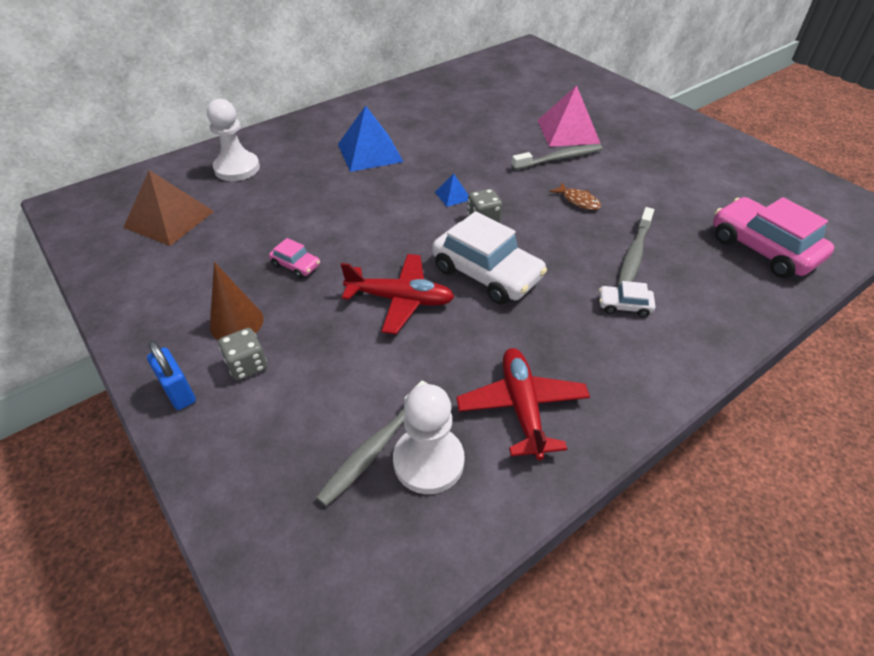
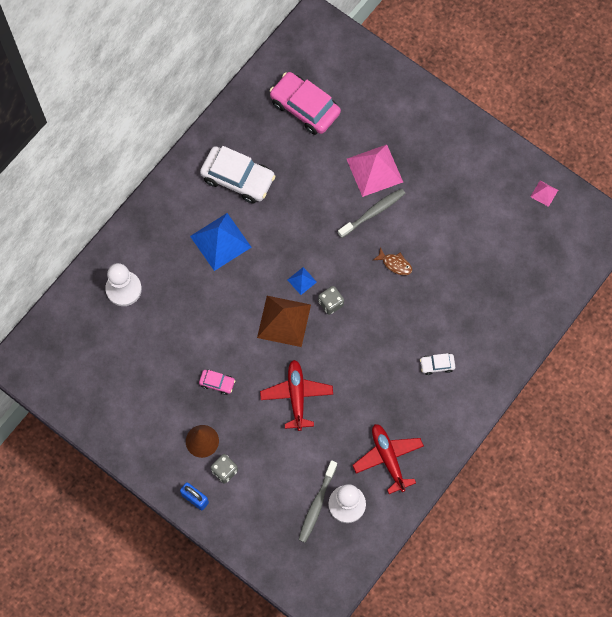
camera: 15 degrees left, 25 degrees up
(169, 219) = (105, 360): brown pyramid -> brown pyramid (284, 321)
(400, 299) = (296, 396): red plane -> red plane turned 90 degrees counterclockwise
(486, 273) = (345, 358): white car -> white car (238, 178)
(634, 255) = (439, 314): grey toothbrush -> none
(763, 248) = (525, 286): pink car -> pink car (305, 107)
(781, 176) = (544, 193): none -> pink pyramid

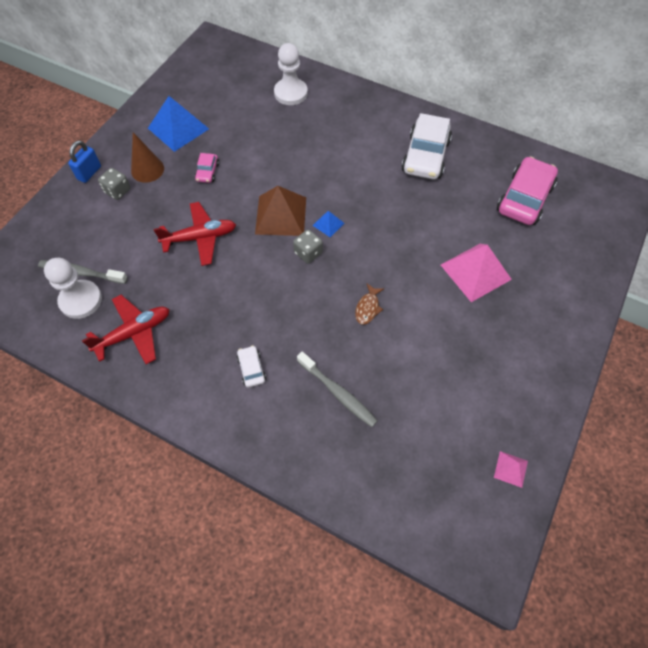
camera: 80 degrees right, 10 degrees down
(220, 241) = (355, 153): blue pyramid -> blue pyramid (178, 128)
(373, 212) = (424, 277): grey toothbrush -> grey toothbrush (338, 393)

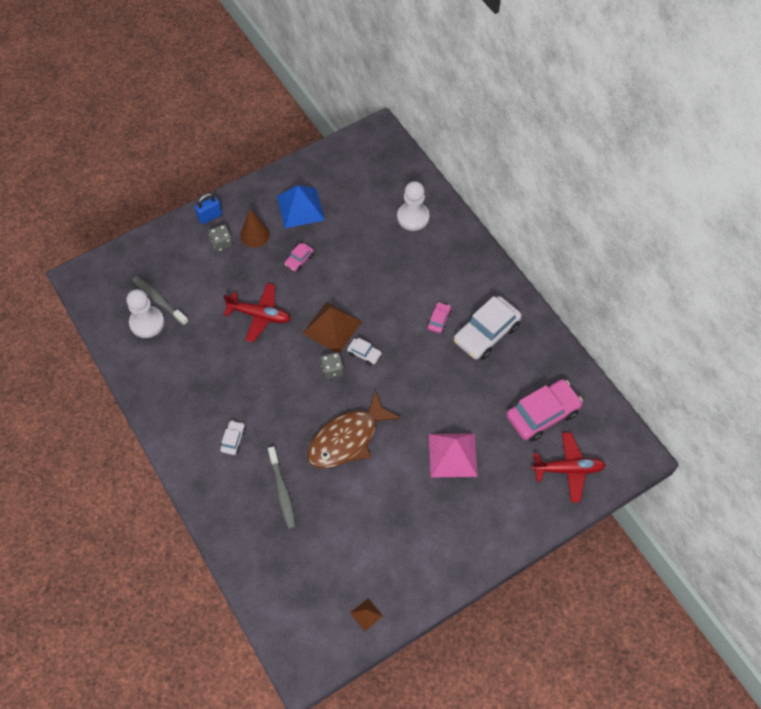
camera: 30 degrees right, 0 degrees up
(134, 333) = (169, 368): red plane -> red plane (568, 469)
(328, 224) = (364, 354): blue pyramid -> white car
(368, 308) = (348, 439): brown fish -> brown fish, size x2.43
(376, 165) = (438, 320): none -> pink car
(510, 469) = (366, 614): pink pyramid -> brown pyramid

